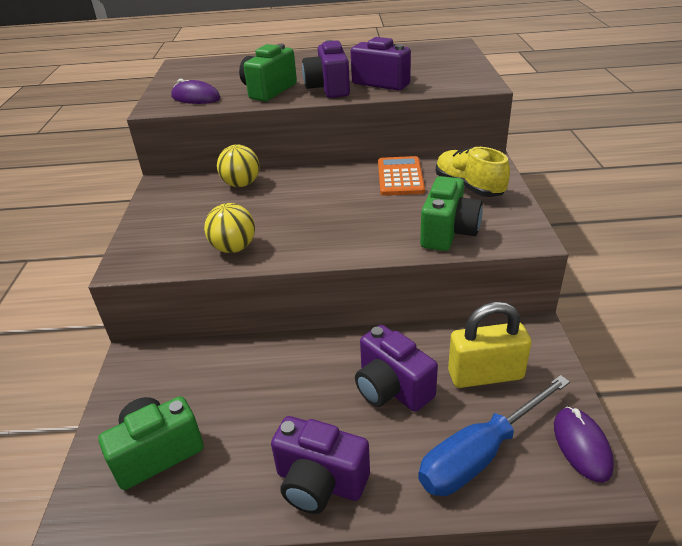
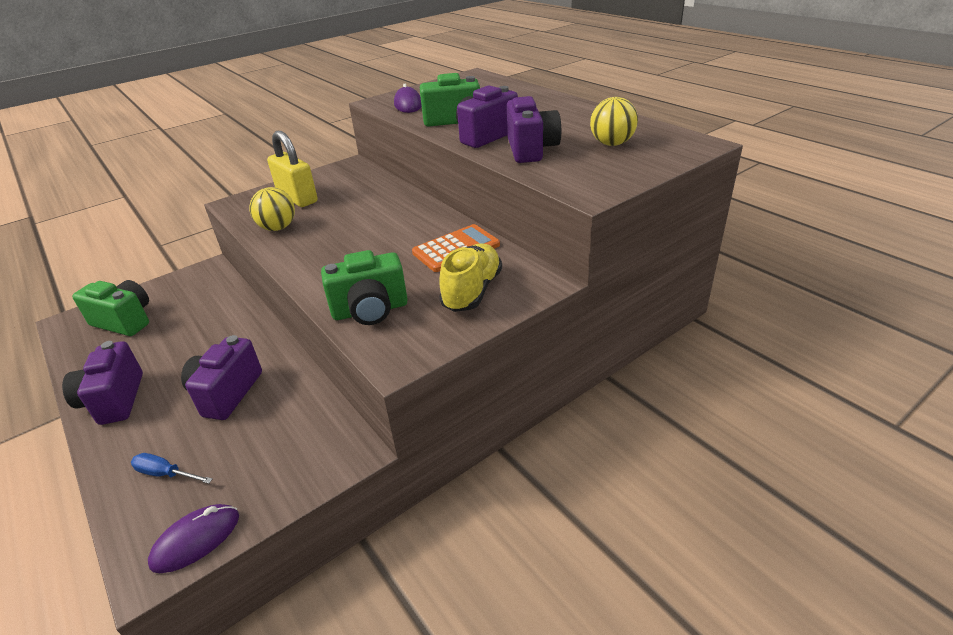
camera: 55 degrees right, 0 degrees up
(241, 184) = (375, 190): yellow ball -> yellow ball (612, 144)
(480, 454) = (166, 474): blue screwdriver -> blue screwdriver, size x0.49
(485, 375) = (268, 441): yellow padlock -> yellow padlock (297, 198)

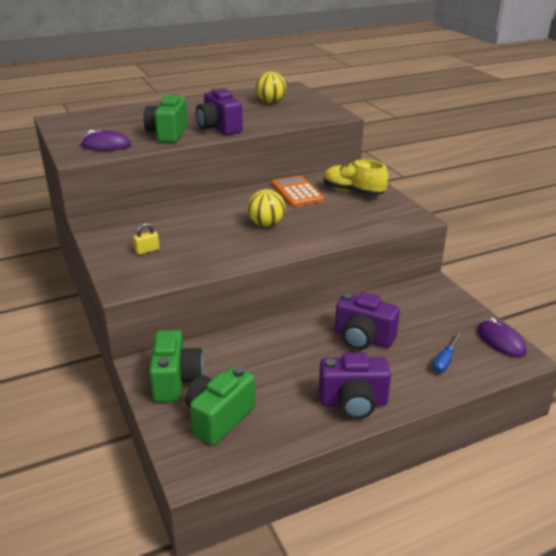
camera: 80 degrees left, 5 degrees down
(278, 228) = (206, 259): yellow ball -> yellow ball (266, 224)
(297, 198) = (147, 250): yellow padlock -> yellow padlock, size x0.44
(370, 310) = (361, 223): green camera -> green camera (176, 381)
(531, 150) = (260, 119): purple camera -> none

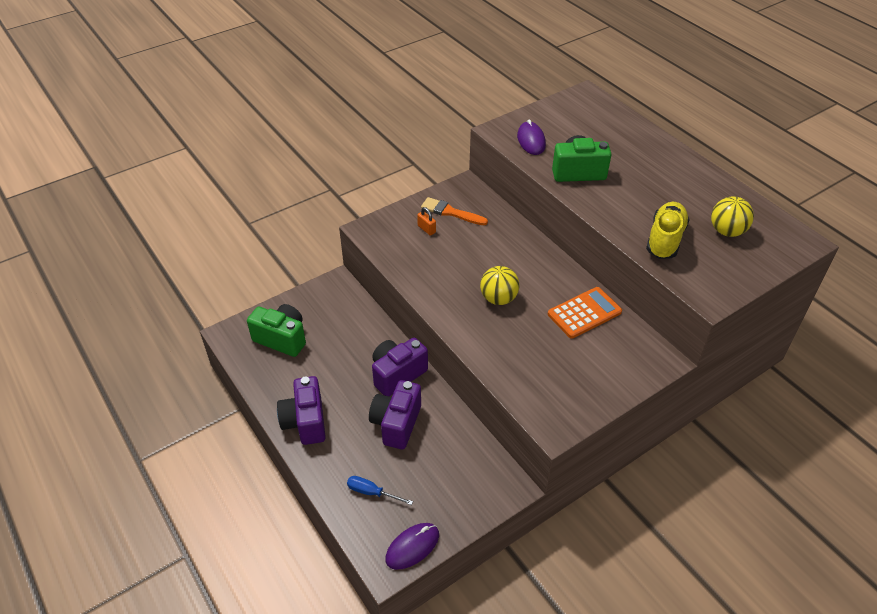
camera: 80 degrees right, 15 degrees up
(130, 235) = (450, 212): none -> orange brush
(147, 250) = (426, 229): yellow padlock -> orange padlock
(176, 381) = (321, 305): green camera -> none
(219, 128) = (613, 204): purple camera -> purple camera (397, 374)
(353, 192) = (604, 363): yellow shoe -> yellow shoe (665, 240)

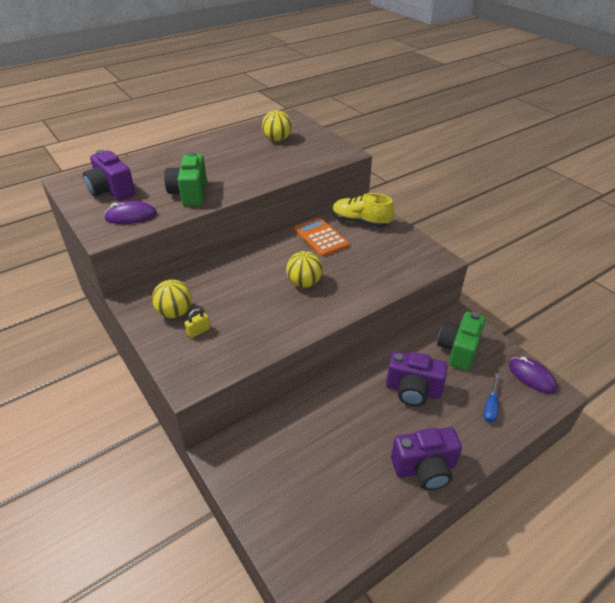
camera: 90 degrees left, 5 degrees down
(282, 339) = (308, 507): green camera -> green camera (458, 350)
(397, 374) = (354, 391): purple camera -> purple camera (112, 191)
(426, 229) = (198, 331): orange padlock -> yellow padlock
(450, 212) = (175, 312): orange brush -> yellow ball
(665, 240) = (285, 163): yellow shoe -> yellow shoe (360, 222)

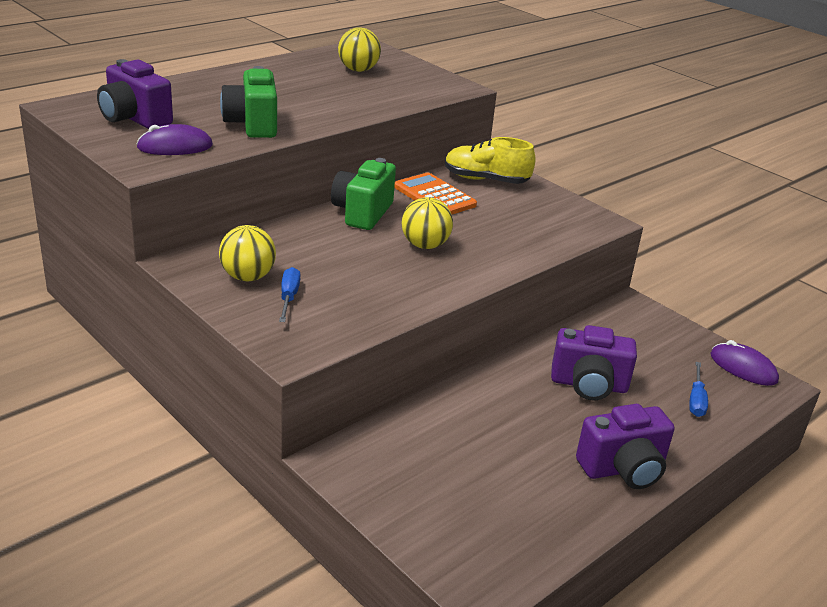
camera: 10 degrees left, 10 degrees down
(198, 331) = (289, 297): yellow padlock -> blue screwdriver
(458, 350) = (641, 340): green camera -> green camera (362, 213)

